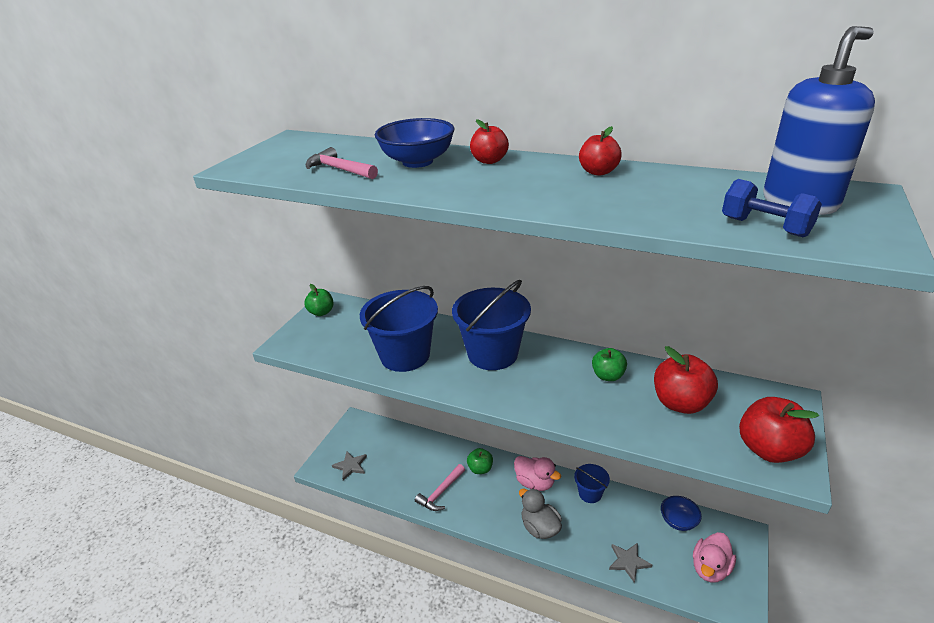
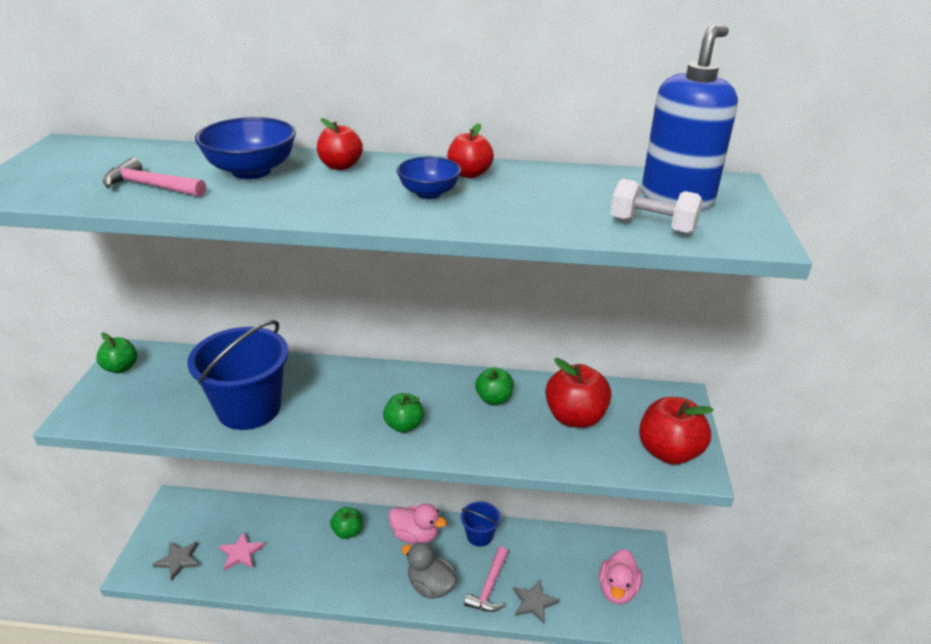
camera: 20 degrees left, 0 degrees up
(396, 470) = (241, 553): none -> pink star
(441, 493) = (304, 570): pink hammer -> pink hammer (489, 587)
(492, 354) = (358, 392): blue bucket -> none
(524, 387) = (404, 426): none -> green apple
(678, 521) = (577, 546): blue bowl -> blue bowl (429, 193)
(765, 227) = (652, 226): blue dumbbell -> white dumbbell

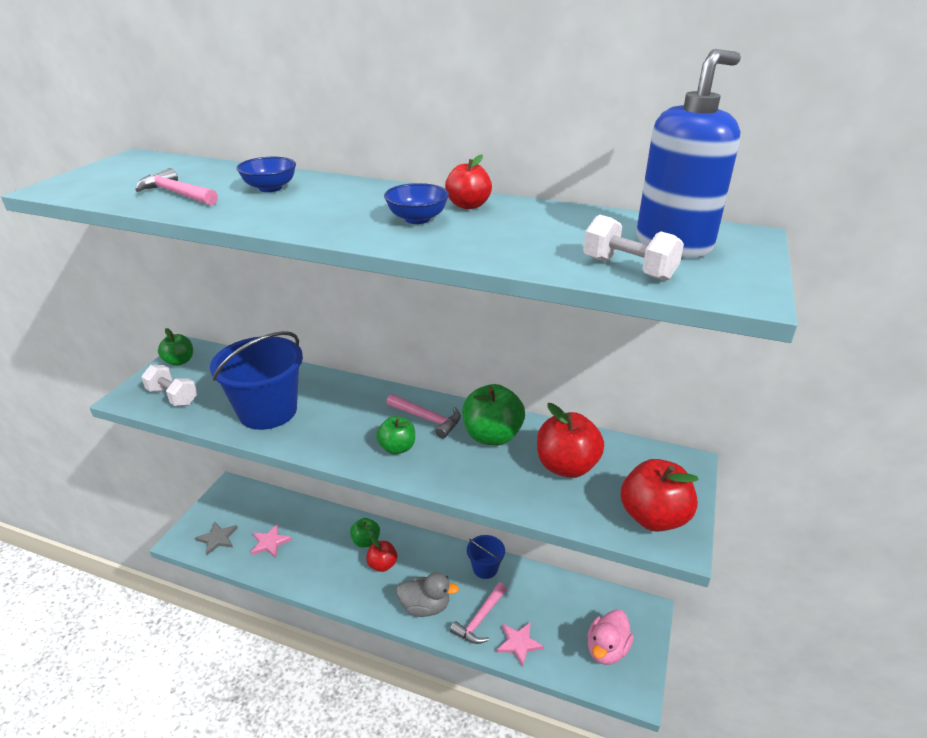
camera: 15 degrees right, 0 degrees up
(131, 408) = (173, 396): none -> white dumbbell
(251, 171) = (270, 188): blue bowl -> blue bowl, size x0.64
(340, 166) = (351, 190): red apple -> red apple (382, 564)
(415, 535) = (425, 556): pink duck -> none
(423, 391) = (427, 419): none -> pink hammer
(430, 586) = (425, 606): grey duck -> grey duck turned 135 degrees clockwise
(494, 399) = (492, 436): green apple -> green apple, size x1.63
(534, 602) = (519, 643): grey star -> pink star

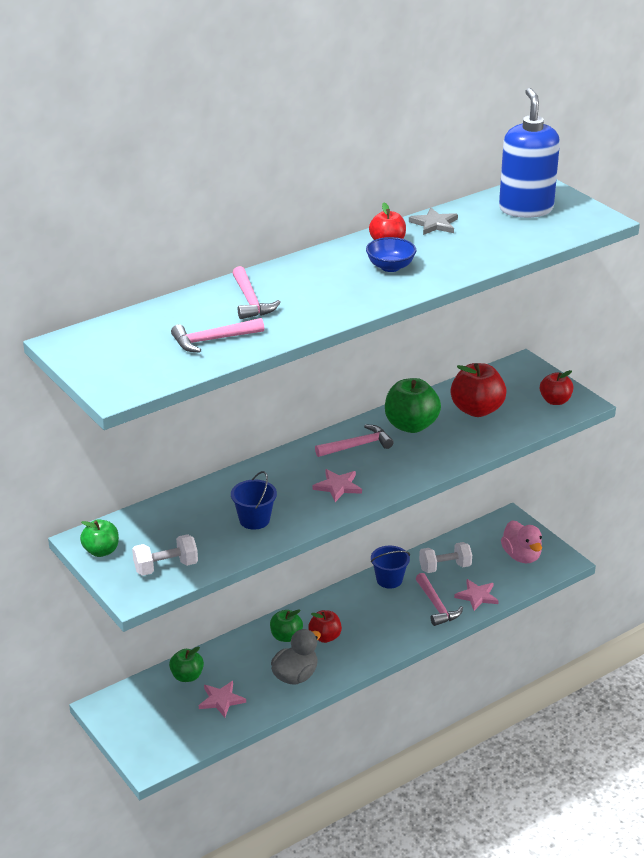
camera: 55 degrees left, 0 degrees up
(217, 539) = (176, 735): grey star -> grey star (434, 224)
(268, 411) = (254, 520): blue bucket -> blue bucket, size x0.52
(270, 188) = (251, 301): blue bowl -> pink hammer
(353, 434) = (338, 486): none -> pink star
(397, 448) = (378, 472): green apple -> green apple (187, 676)
(425, 606) = (395, 630): grey duck -> grey duck (295, 676)
(628, 269) = (541, 234): white dumbbell -> white dumbbell (445, 567)
(653, 517) = (555, 401): red apple -> red apple, size x0.61

